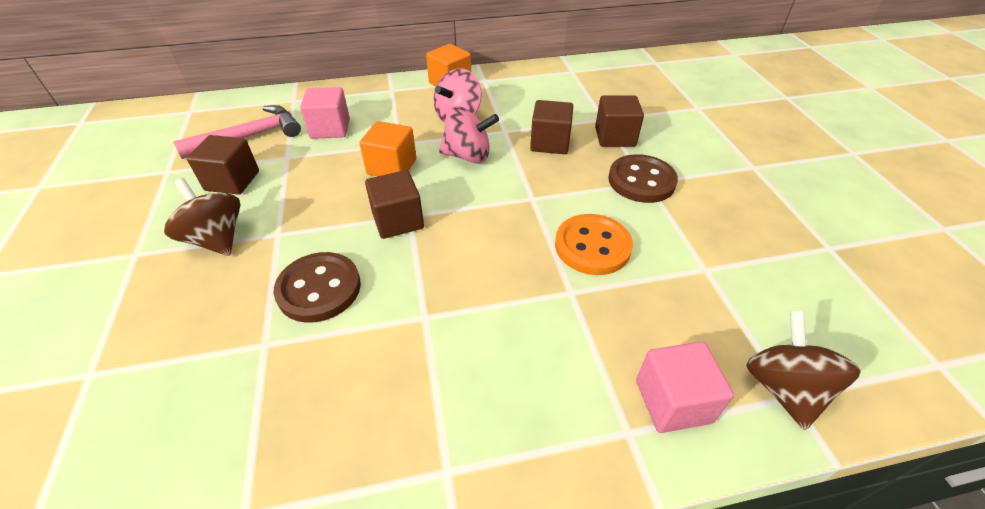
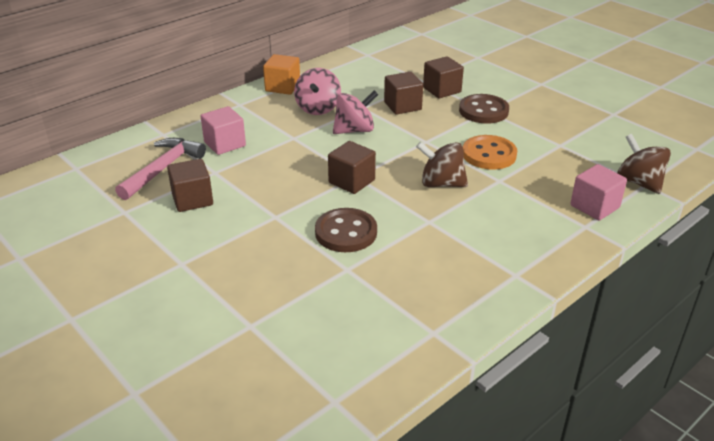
camera: 30 degrees left, 10 degrees down
(216, 239) = (233, 234): brown spinning top -> brown spinning top (441, 183)
(392, 167) = (307, 153): orange cube -> none

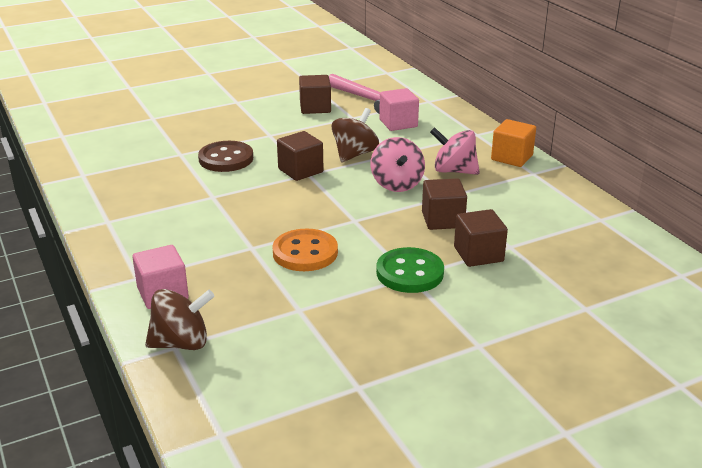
camera: 105 degrees right, 5 degrees down
(441, 183) = (267, 213): brown spinning top -> brown spinning top (354, 154)
(483, 111) = (409, 273): brown button -> green button

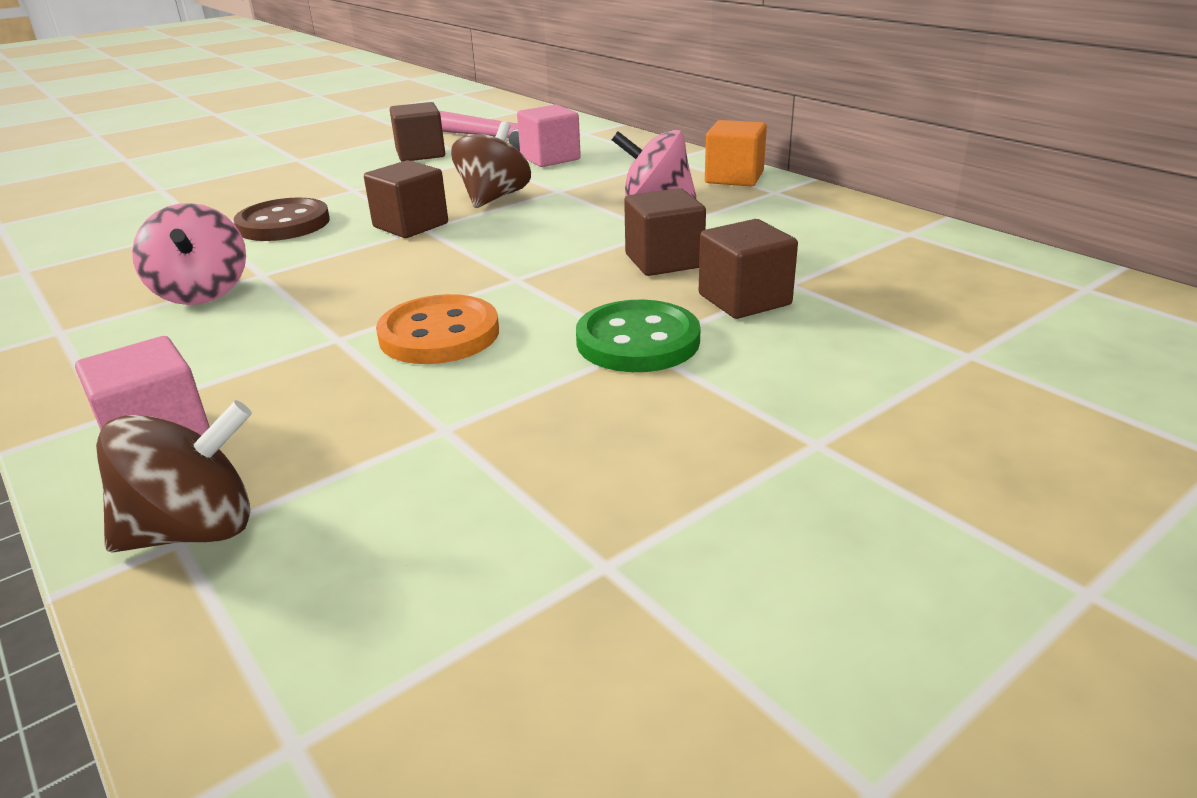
camera: 10 degrees left, 0 degrees up
(397, 184) = (572, 225): pink spinning top -> pink spinning top (202, 293)

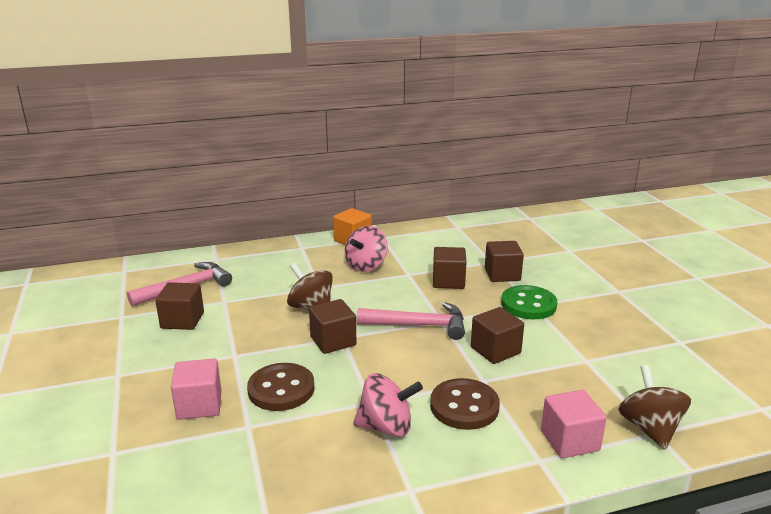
camera: 70 degrees left, 5 degrees down
(257, 335) = (464, 406): none -> brown button
(439, 334) = (495, 350): orange button -> brown cube
(488, 266) = (419, 325): none -> pink hammer
(550, 158) = (256, 279): pink cube -> pink cube (199, 405)

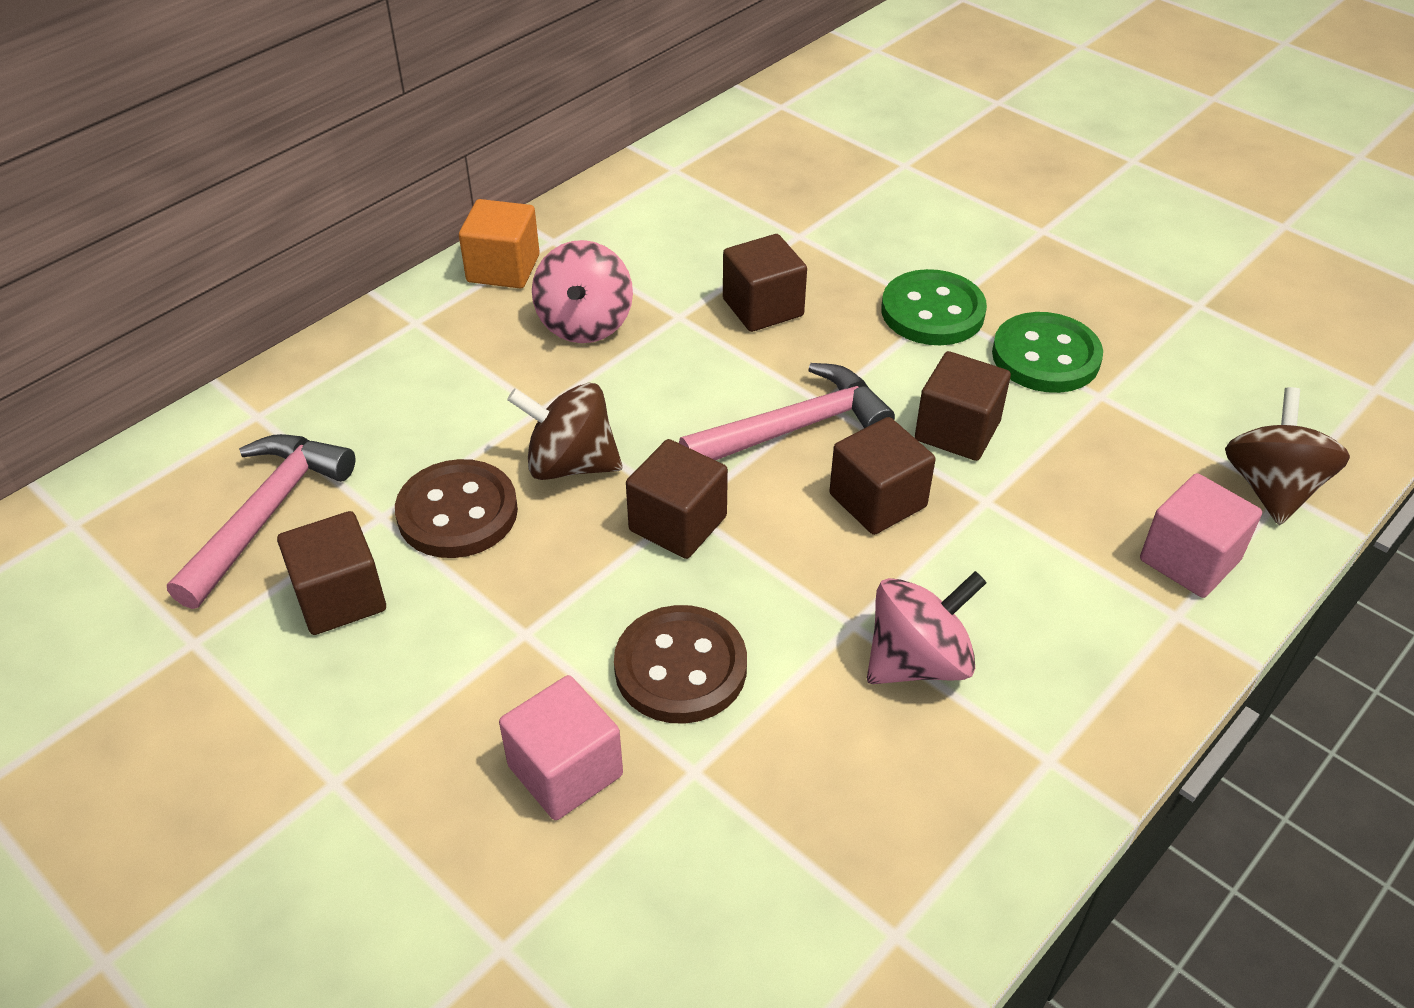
camera: 30 degrees left, 20 degrees up
(464, 406) = (999, 565): brown button -> brown button (457, 512)
(502, 274) = (840, 259): brown cube -> brown cube (877, 500)
(571, 337) = (1045, 356): none -> green button
(649, 428) = (1271, 488): brown spinning top -> brown spinning top turned 45 degrees clockwise

